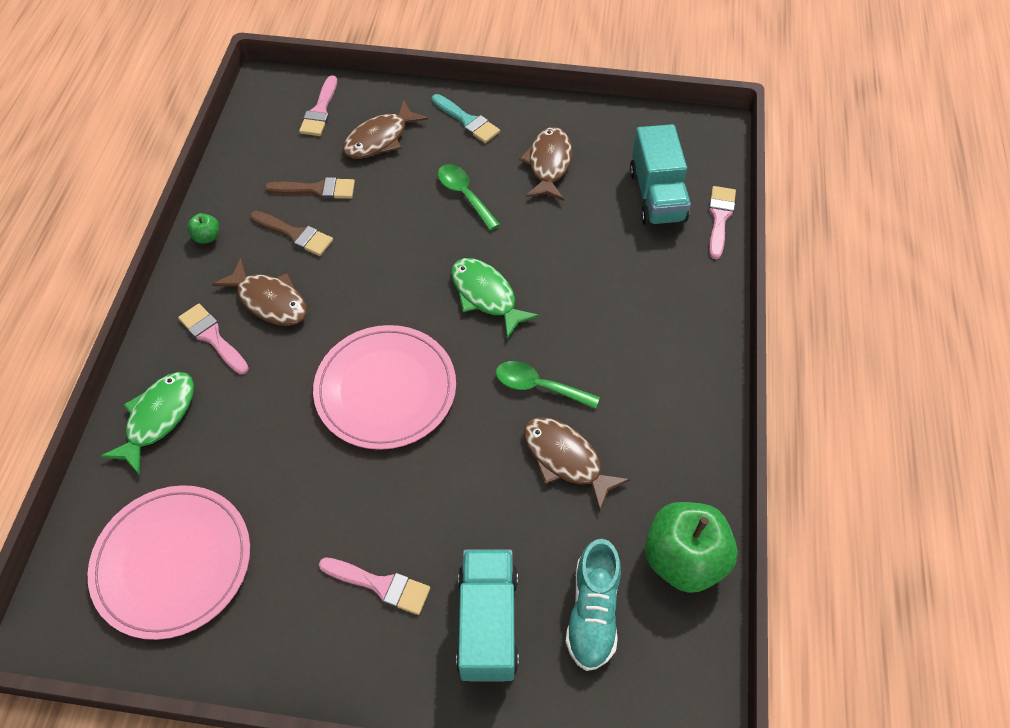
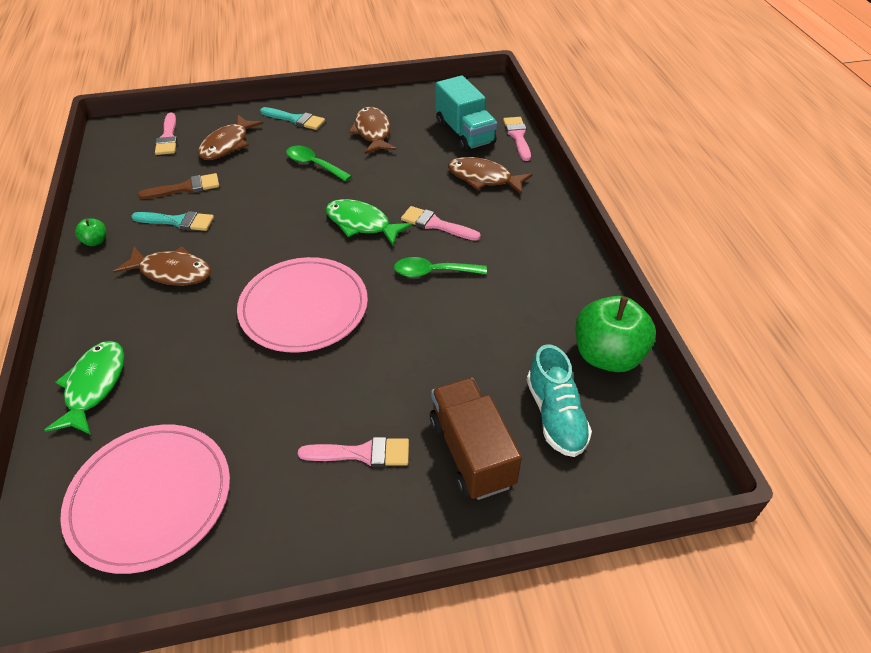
camera: 20 degrees left, 10 degrees down
(212, 337) = (127, 311): pink brush -> pink brush (435, 224)
(295, 234) = (178, 221): brown brush -> turquoise brush
(487, 623) = (471, 452): turquoise truck -> brown truck
(566, 459) = (479, 315): brown fish -> brown fish (483, 178)

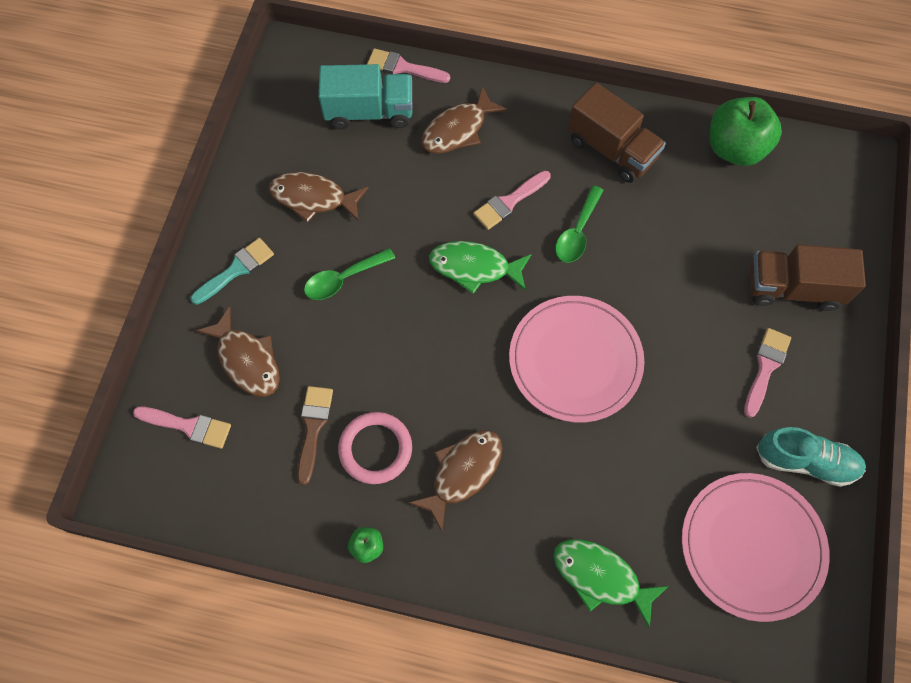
camera: 65 degrees left, 20 degrees up
(178, 221) = (375, 449): turquoise brush -> pink ring
(361, 224) = (474, 267): green fish -> green fish turned 45 degrees clockwise
(535, 269) = (611, 149): none -> brown truck
(555, 415) = (780, 214): turquoise shoe -> turquoise shoe (805, 461)

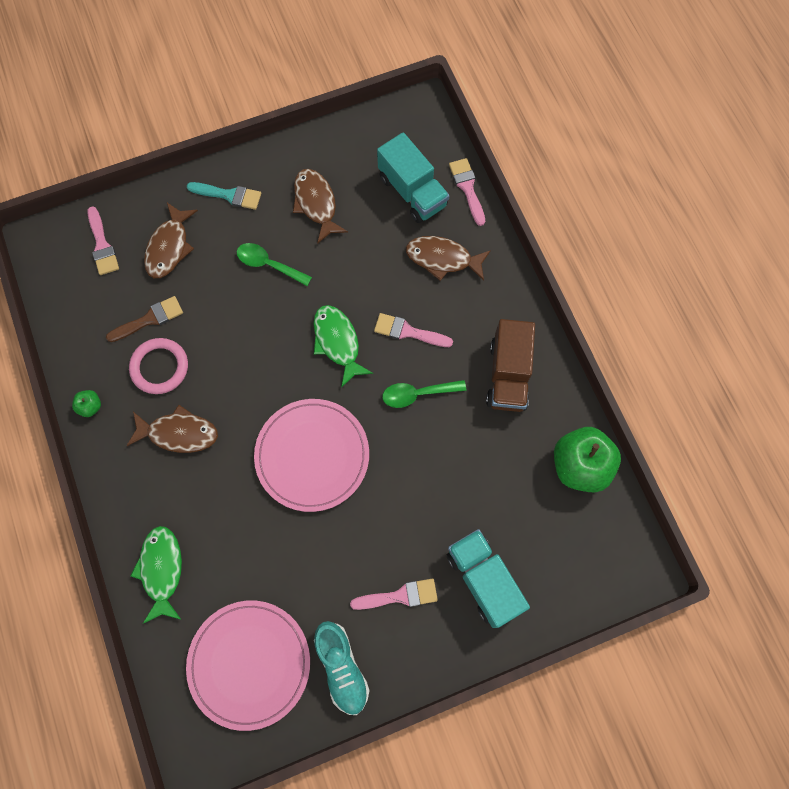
camera: 55 degrees right, 5 degrees up
(793, 288) = (483, 580): brown truck -> turquoise truck

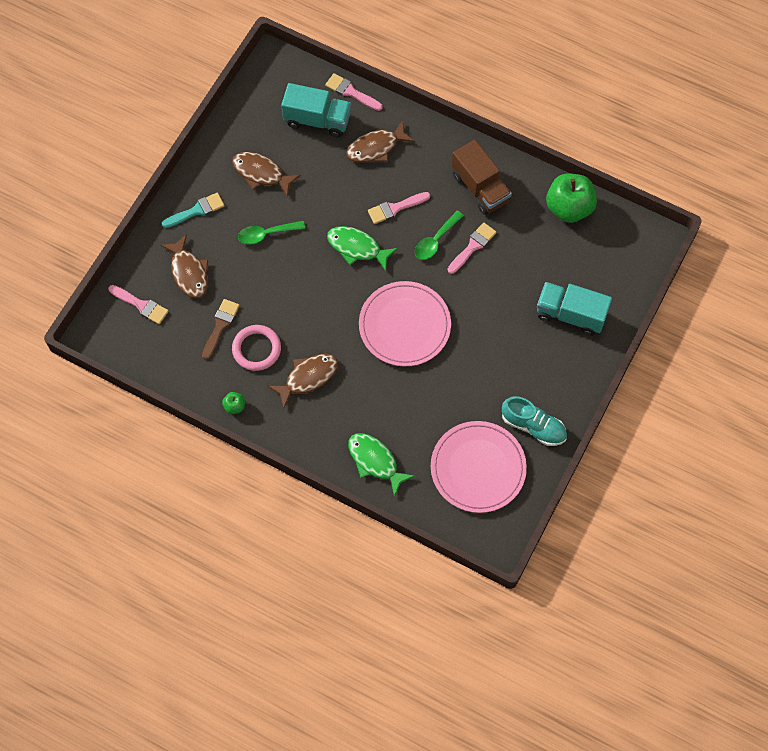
camera: 40 degrees left, 5 degrees down
(400, 596) = (531, 361): pink brush -> pink brush (473, 246)

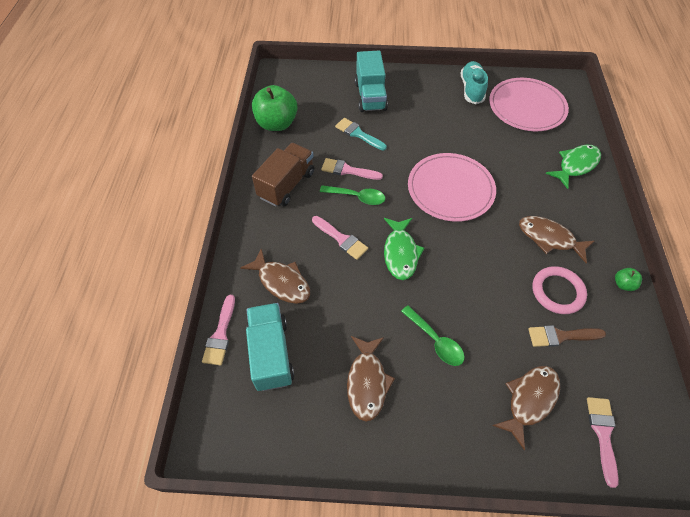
camera: 115 degrees left, 10 degrees down
(196, 210) = (453, 432): turquoise brush -> turquoise brush (358, 134)
(375, 461) = (576, 165): green fish -> green fish turned 150 degrees counterclockwise

